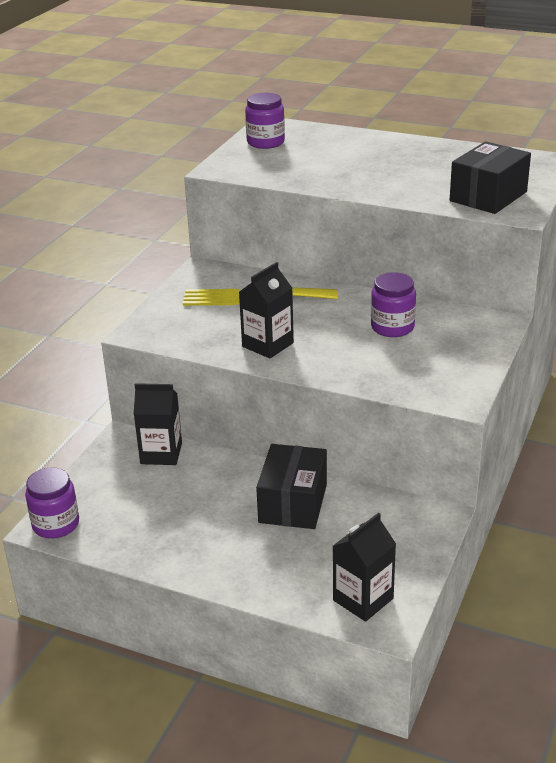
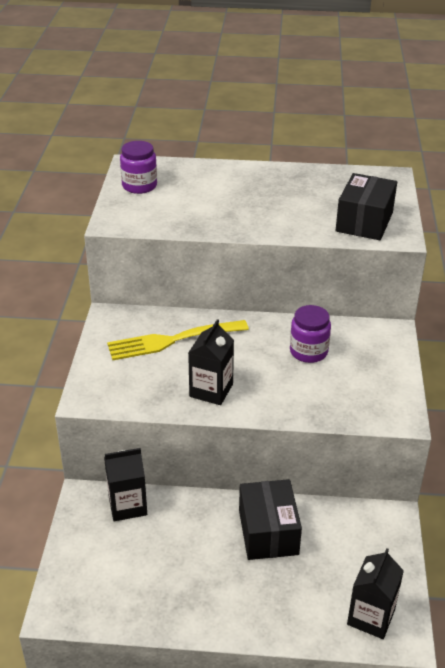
camera: 20 degrees left, 5 degrees up
(56, 524) = (64, 607): purple jar -> none

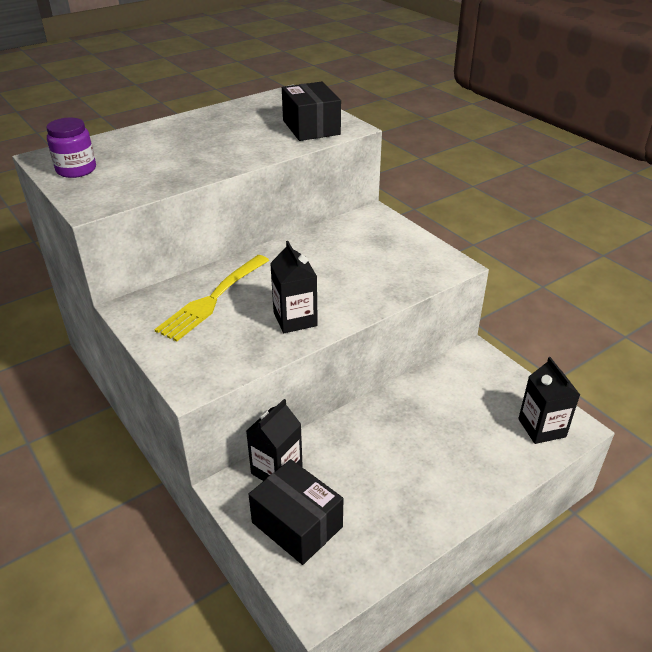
camera: 40 degrees left, 0 degrees up
(268, 532) = (409, 417): black box -> black box (297, 524)
(308, 351) = (334, 254): purple jar -> none

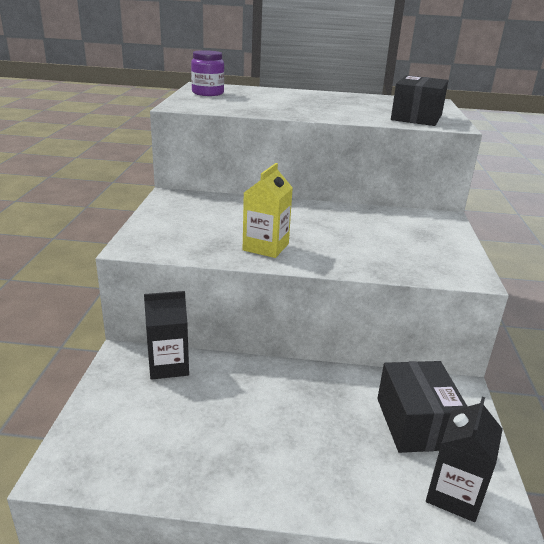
camera: 40 degrees right, 10 degrees down
(212, 299) = (228, 212): yellow fork -> none
(295, 319) = (265, 247): black carton -> yellow carton
(297, 524) = (128, 409): black box -> black box (416, 423)

